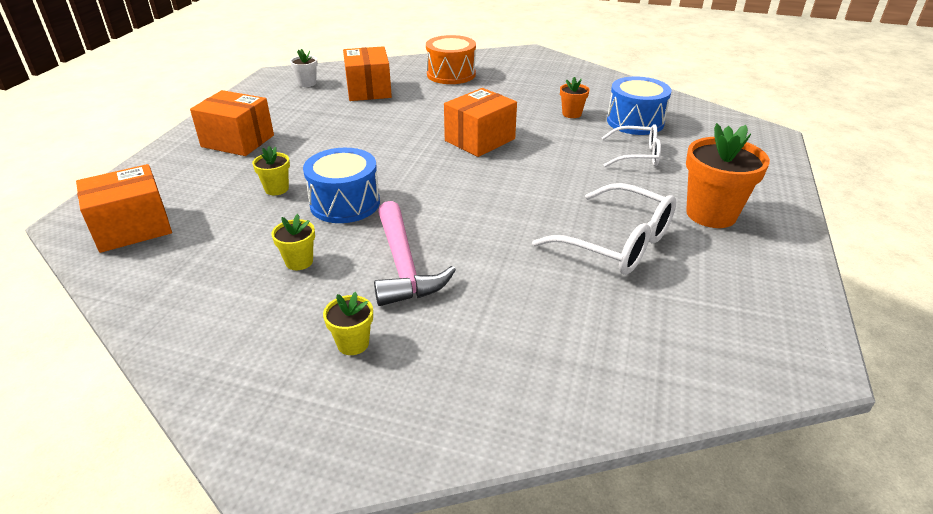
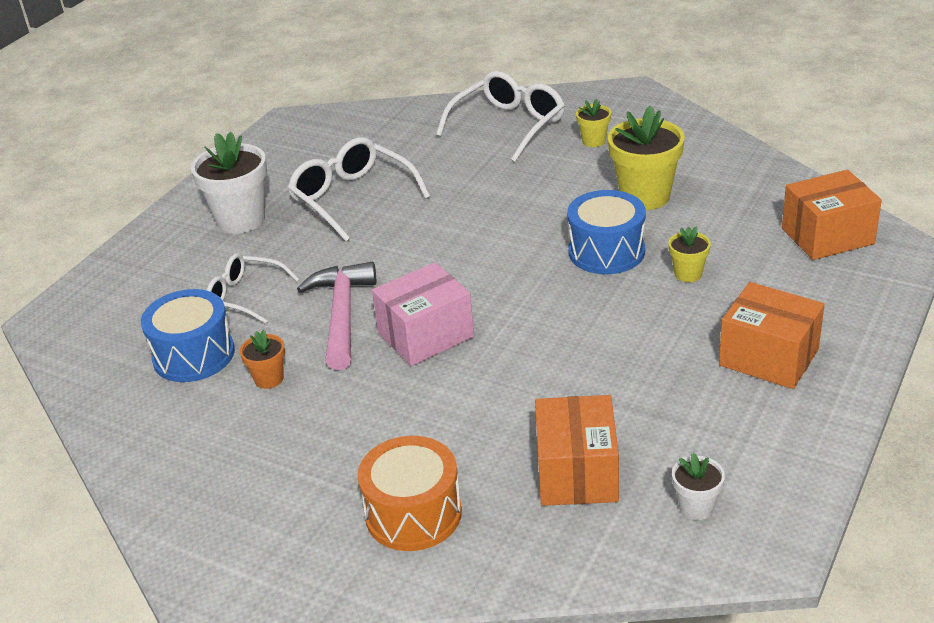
camera: 165 degrees left, 0 degrees up
(299, 261) = (645, 196): yellow flower pot -> yellow flower pot, size x1.97
(403, 265) = (550, 189): pink hammer -> pink hammer (342, 315)
(477, 369) = (509, 125): none -> white glasses
(480, 140) = (426, 335): orange box -> pink box
(711, 214) = (241, 220): orange flower pot -> white flower pot

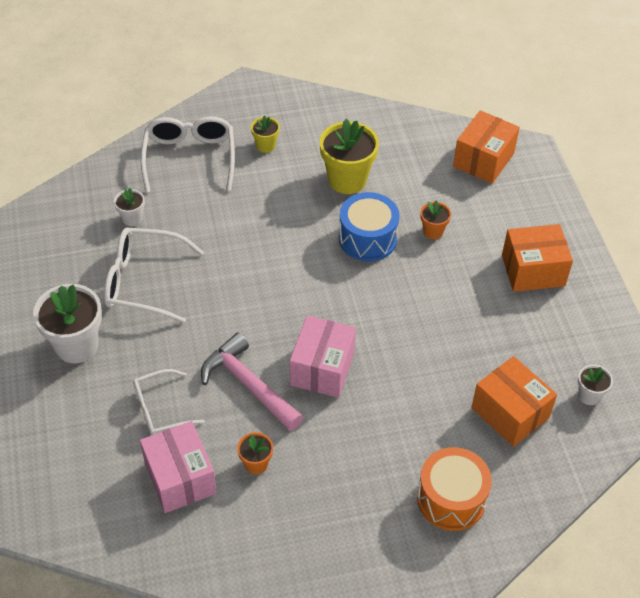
camera: 45 degrees left, 15 degrees up
(194, 355) = (180, 478): blue drum -> pink box
(401, 150) = (132, 219): none -> white flower pot
(688, 274) = (433, 231): yellow flower pot -> orange flower pot

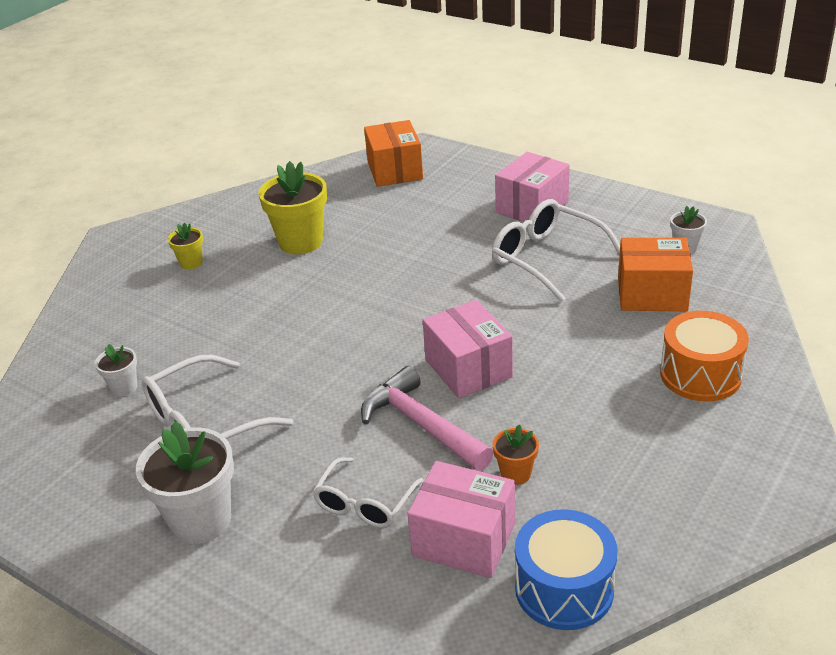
camera: 40 degrees left, 15 degrees down
(189, 158) = (124, 312): white glasses -> white glasses (546, 258)
(248, 385) = (421, 425): pink hammer -> pink hammer turned 45 degrees clockwise
(367, 239) = (375, 266): blue drum -> blue drum (564, 588)
(433, 231) = (421, 230): orange flower pot -> none
(533, 270) = (532, 207): orange box -> pink box

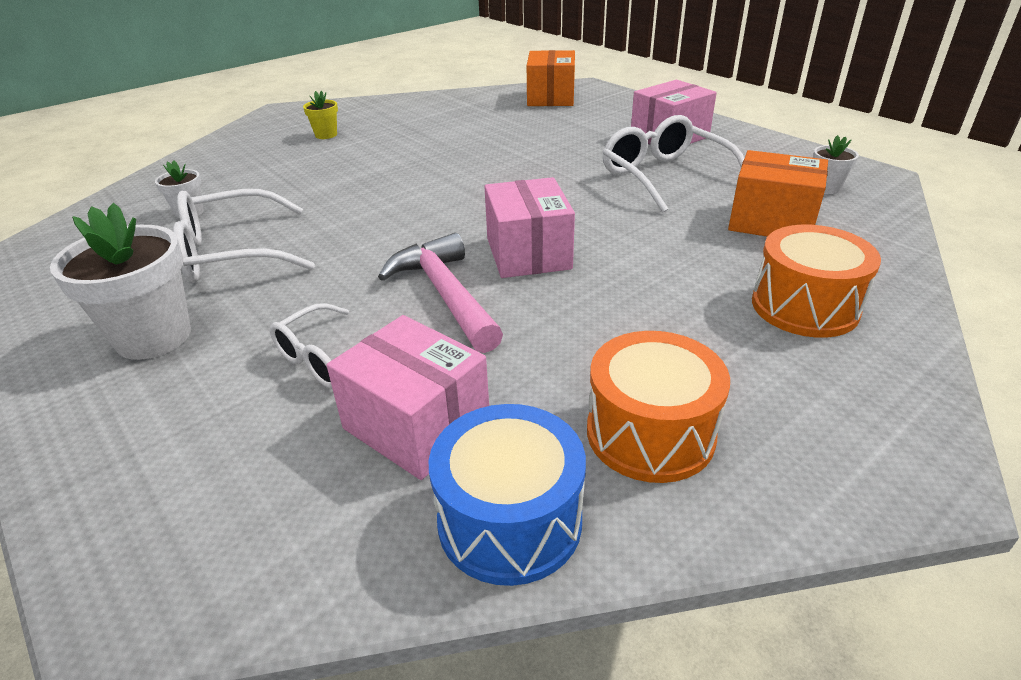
camera: 15 degrees right, 0 degrees up
(300, 242) = (431, 133): yellow flower pot -> none
(515, 474) = (522, 365): orange flower pot -> none
(628, 505) = (650, 433): none -> orange drum

